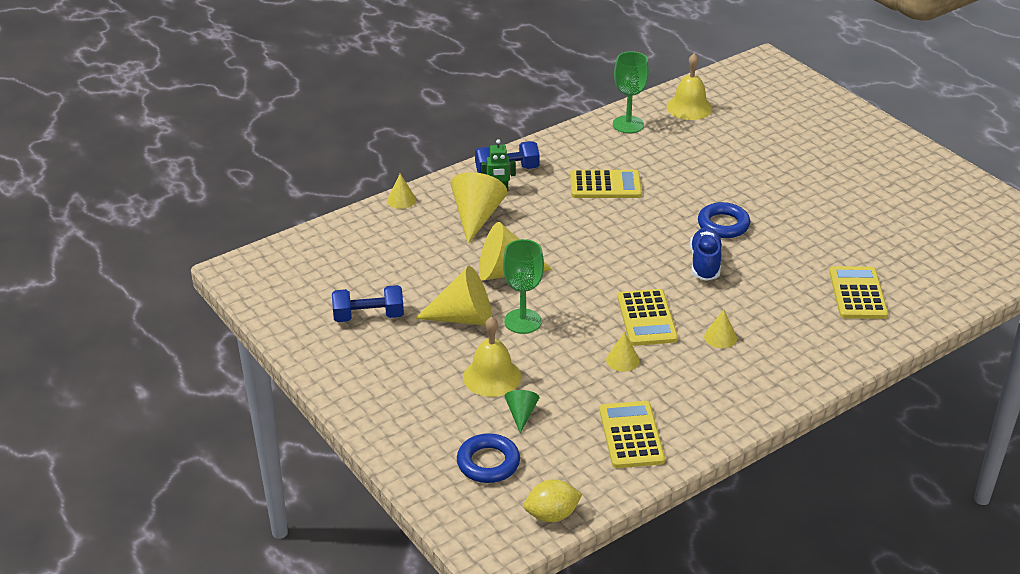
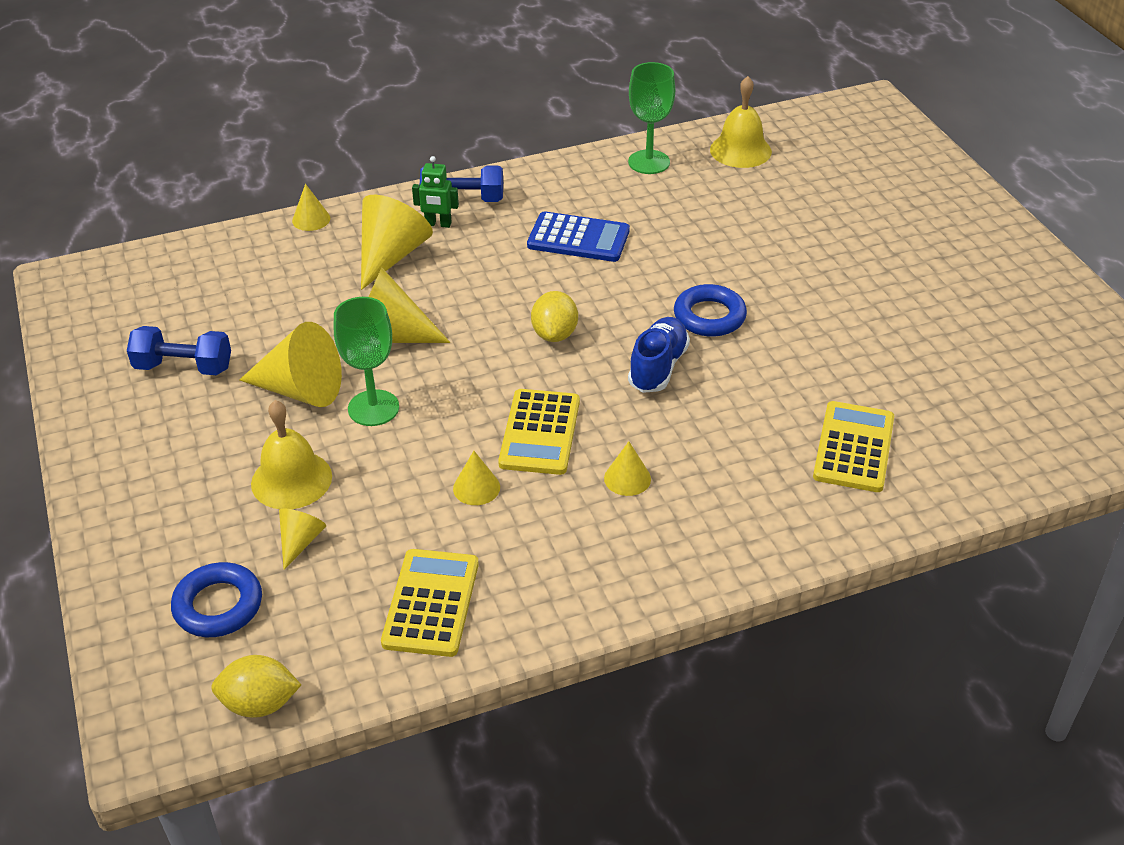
camera: 15 degrees right, 5 degrees up
(521, 414) = (300, 541): green cone -> yellow cone
(605, 185) = (578, 238): yellow calculator -> blue calculator
(623, 253) = (555, 334): none -> yellow lemon

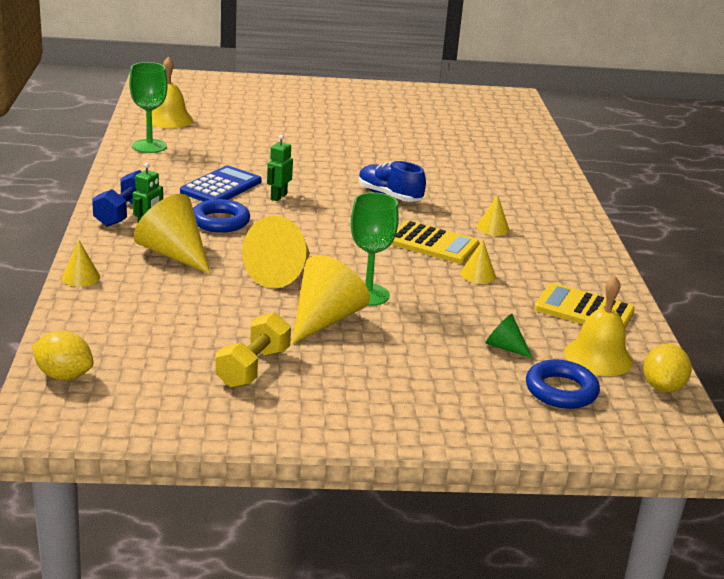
camera: 75 degrees left, 15 degrees down
(183, 367) = (253, 368): blue dumbbell -> yellow dumbbell
(291, 479) = (433, 340): yellow bell -> yellow bell (598, 357)
(300, 541) = (505, 347): yellow cone -> green cone
(555, 334) = (329, 217): yellow lemon -> yellow lemon (64, 376)
(584, 284) = (278, 196): none -> green robot
(709, 316) = (348, 170): blue ring -> blue ring (220, 221)
(853, 447) = (497, 166): yellow calculator -> none

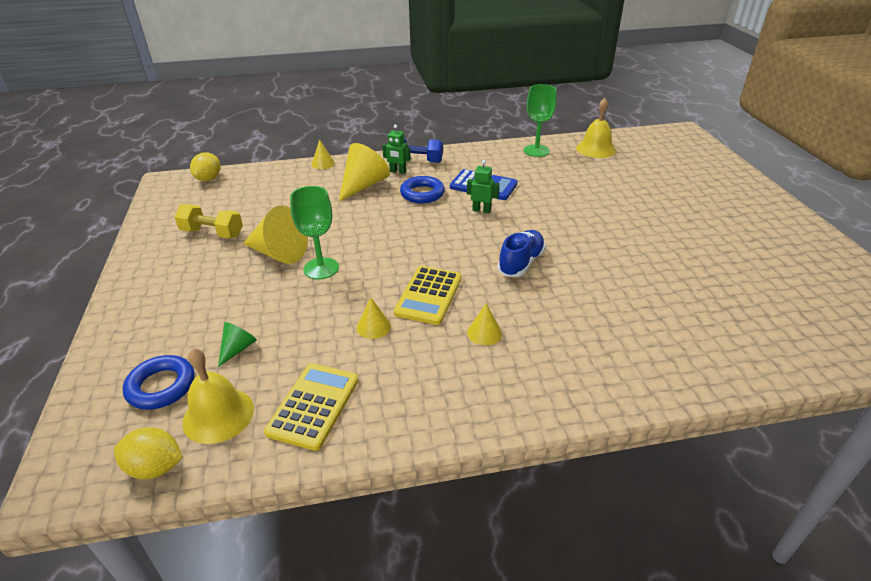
camera: 85 degrees right, 10 degrees up
(281, 274) = (346, 227): yellow cone -> none

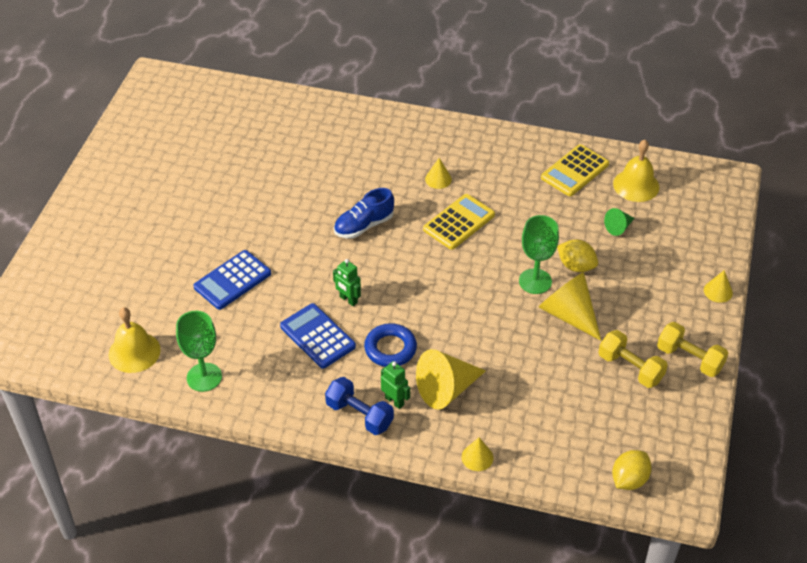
camera: 155 degrees left, 10 degrees up
(154, 253) = (689, 359): none -> yellow dumbbell
(155, 467) = (674, 168): yellow lemon -> yellow lemon (576, 266)
(161, 386) = (674, 217): blue ring -> none
(373, 327) = (514, 211): yellow cone -> yellow cone (718, 291)
(584, 196) = (232, 280): none -> blue calculator

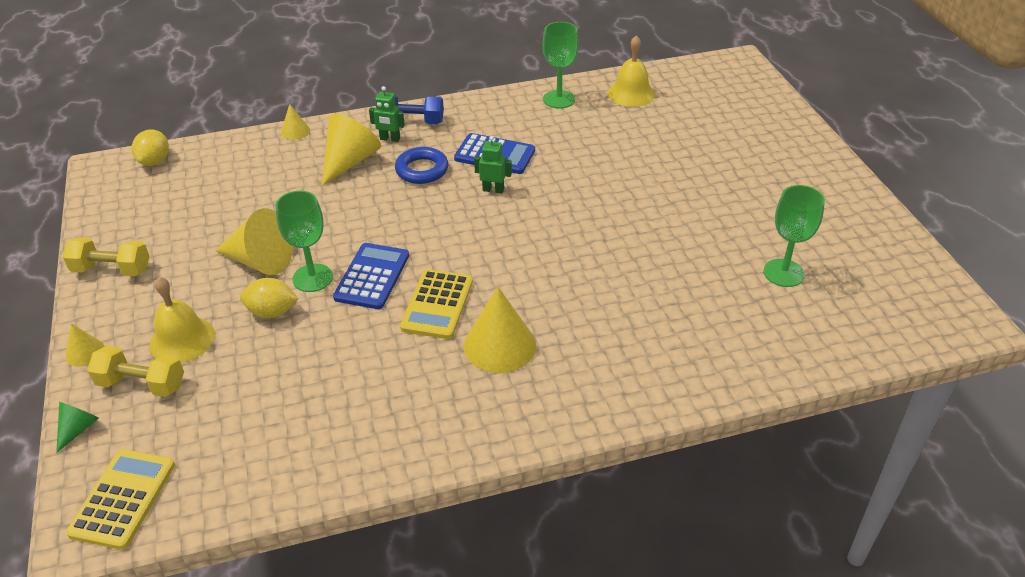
camera: 150 degrees right, 5 degrees down
(219, 146) = (783, 273): none -> green goblet
(232, 280) = (614, 164): blue calculator -> blue calculator (372, 276)
(364, 226) = (539, 258): blue shoe -> none
(438, 179) = (499, 345): yellow cone -> yellow cone, size x1.94
(575, 171) = (326, 437): yellow calculator -> yellow calculator (123, 499)
(618, 227) = (235, 380): green cone -> green cone (78, 428)
(630, 368) = (176, 239): yellow dumbbell -> yellow dumbbell (142, 384)
(636, 185) = (228, 454): yellow bell -> yellow bell (182, 339)

